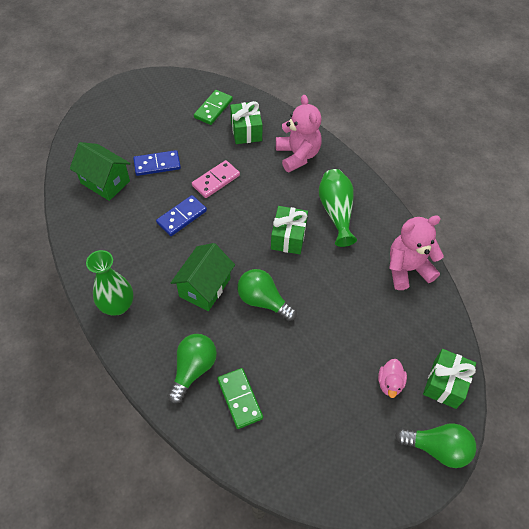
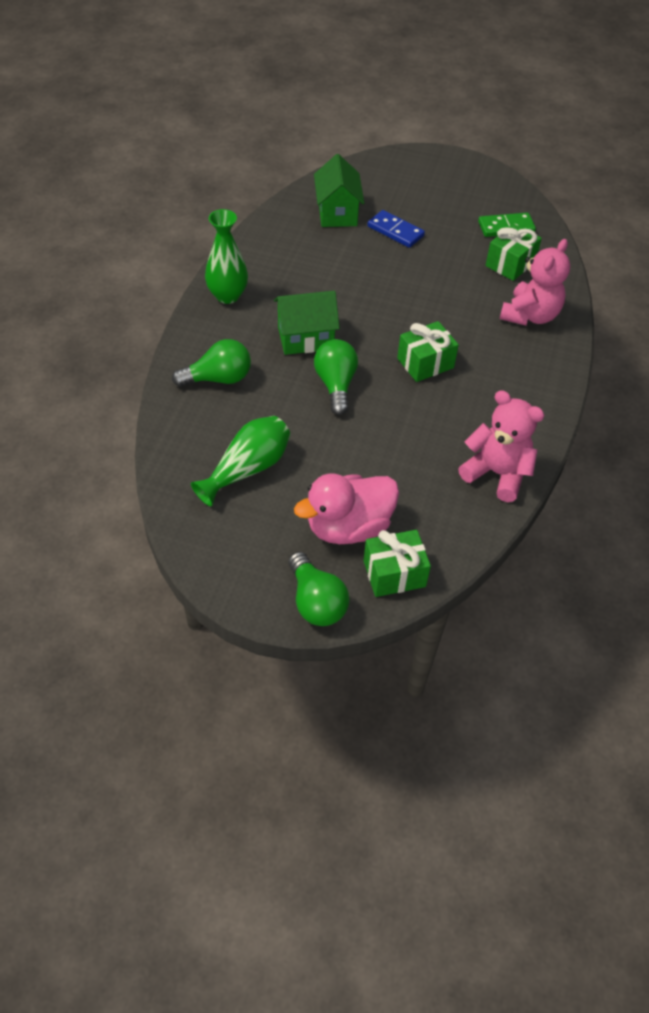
camera: 50 degrees right, 5 degrees down
(181, 217) = (360, 280): blue domino -> none
(216, 180) = (426, 278): pink domino -> none
(239, 399) = (221, 425): green domino -> none
(336, 212) = (498, 381): green vase -> green vase (247, 469)
(390, 383) = (348, 527): pink duck -> pink duck, size x2.04

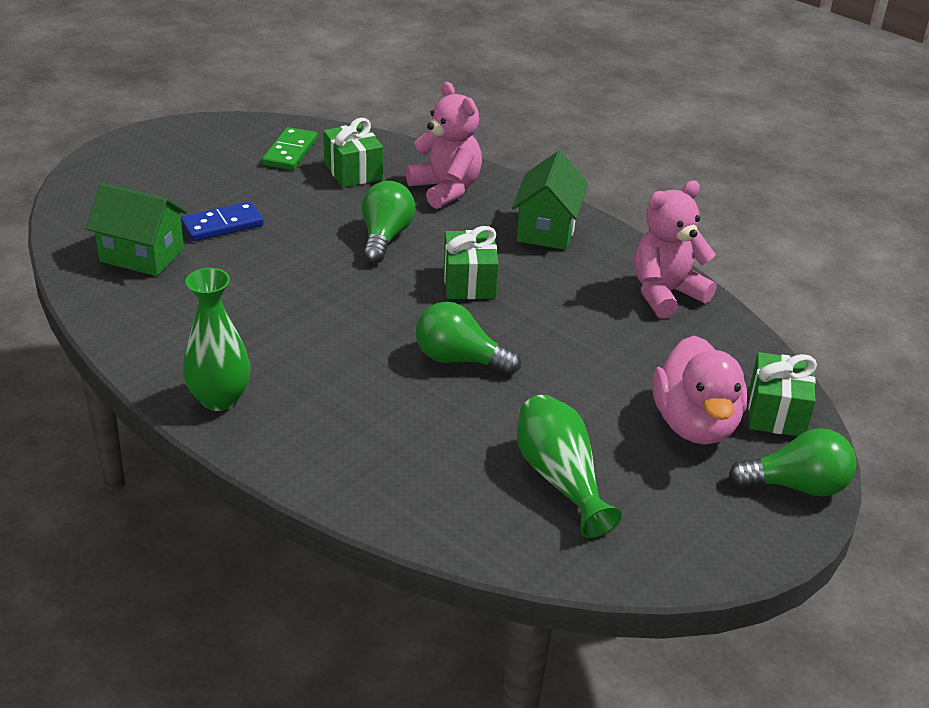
camera: 65 degrees left, 15 degrees down
(218, 378) = (378, 456): green light bulb -> green light bulb (385, 237)
(305, 338) = (358, 357): green house -> green house (547, 229)

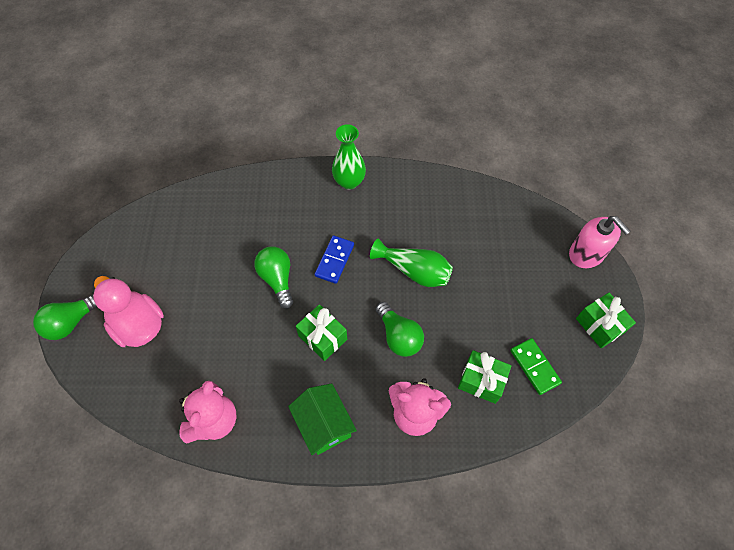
camera: 140 degrees right, 25 degrees up
(92, 176) = (586, 254): none -> pink soap dispenser
(142, 255) = (484, 225): green house -> none
(222, 225) = (481, 274): blue domino -> blue domino (334, 260)
(459, 359) = (277, 279): green light bulb -> green light bulb turned 90 degrees counterclockwise
(560, 479) = (179, 247): green vase -> green vase (414, 271)
(776, 412) = (102, 366): green gift -> green gift (600, 325)

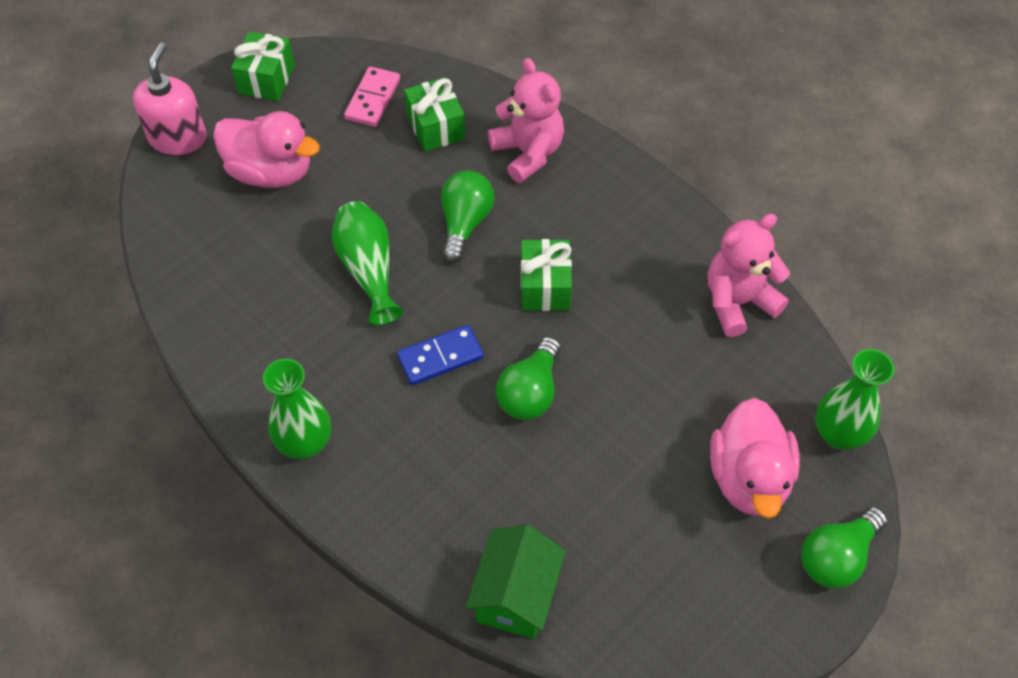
camera: 135 degrees left, 5 degrees down
(71, 322) = (837, 557): green light bulb -> green light bulb turned 135 degrees clockwise
(106, 386) = (839, 434): none -> green vase
(324, 425) = (627, 211): green house -> green house (516, 596)
(521, 277) = (271, 172): none -> pink duck
(534, 367) = (372, 99): green domino -> pink domino

